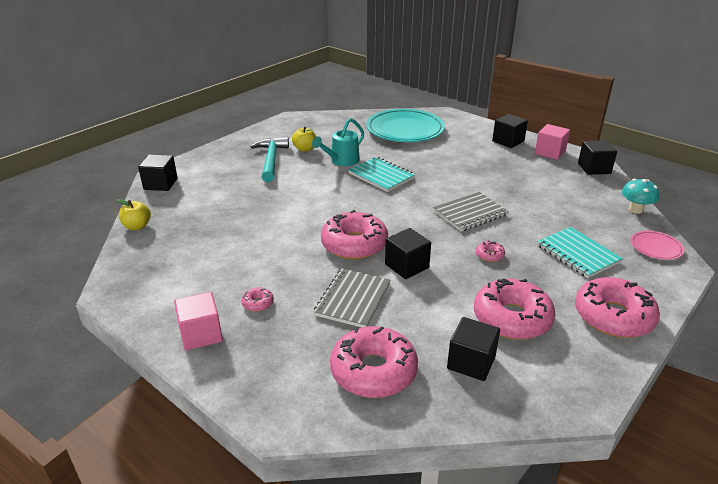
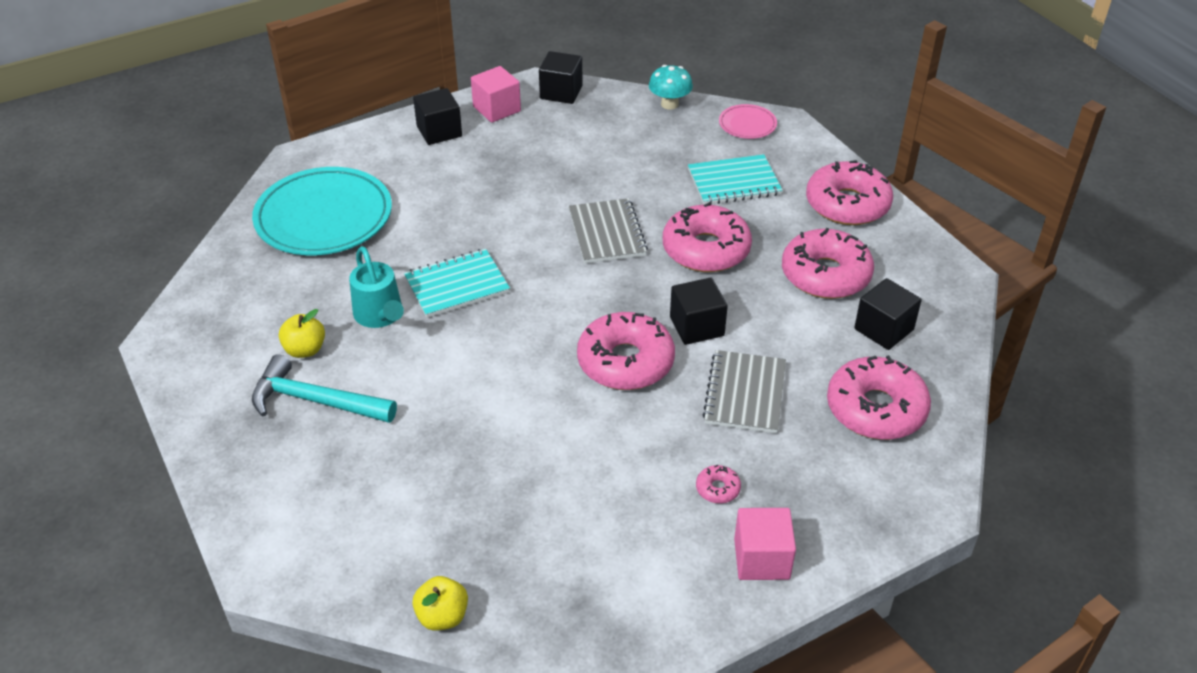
camera: 70 degrees left, 10 degrees up
(160, 184) = (304, 570): black cube -> none
(353, 299) = (745, 394): grey notebook -> grey notebook turned 60 degrees clockwise
(489, 255) = (706, 249): pink donut -> pink donut, size x2.39

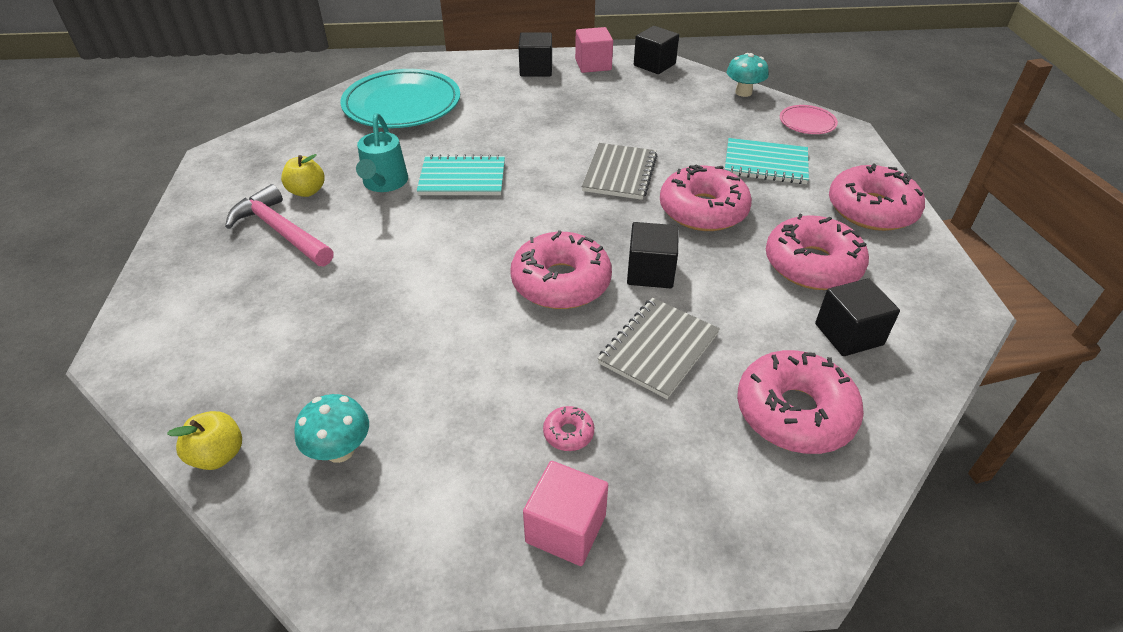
camera: 25 degrees right, 0 degrees up
(316, 401) = (281, 231): turquoise hammer -> pink hammer
(544, 572) = (340, 450): none -> turquoise mushroom

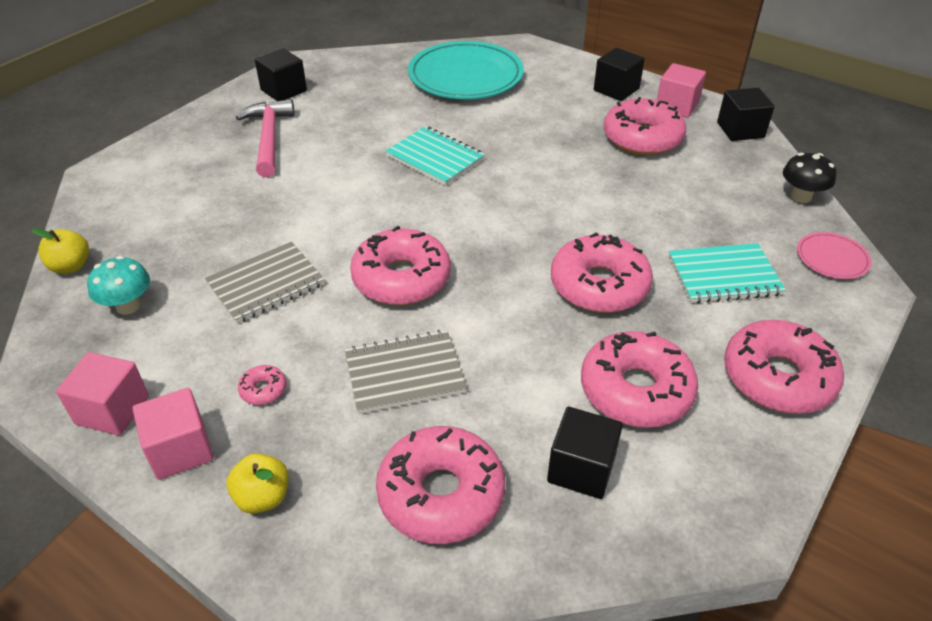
camera: 40 degrees right, 0 degrees up
(307, 191) = (318, 116): yellow apple -> yellow apple (263, 497)
(384, 184) = (375, 135): turquoise watering can -> none
(456, 545) = (112, 410): none -> pink cube
(599, 96) = (642, 138): none -> pink donut
(619, 173) = (567, 215): grey notebook -> grey notebook (266, 284)
(650, 272) = (480, 311): black cube -> black cube (283, 90)
(743, 92) = (801, 196): turquoise mushroom -> black mushroom
(765, 163) = (724, 275): turquoise notebook -> turquoise notebook turned 60 degrees counterclockwise

